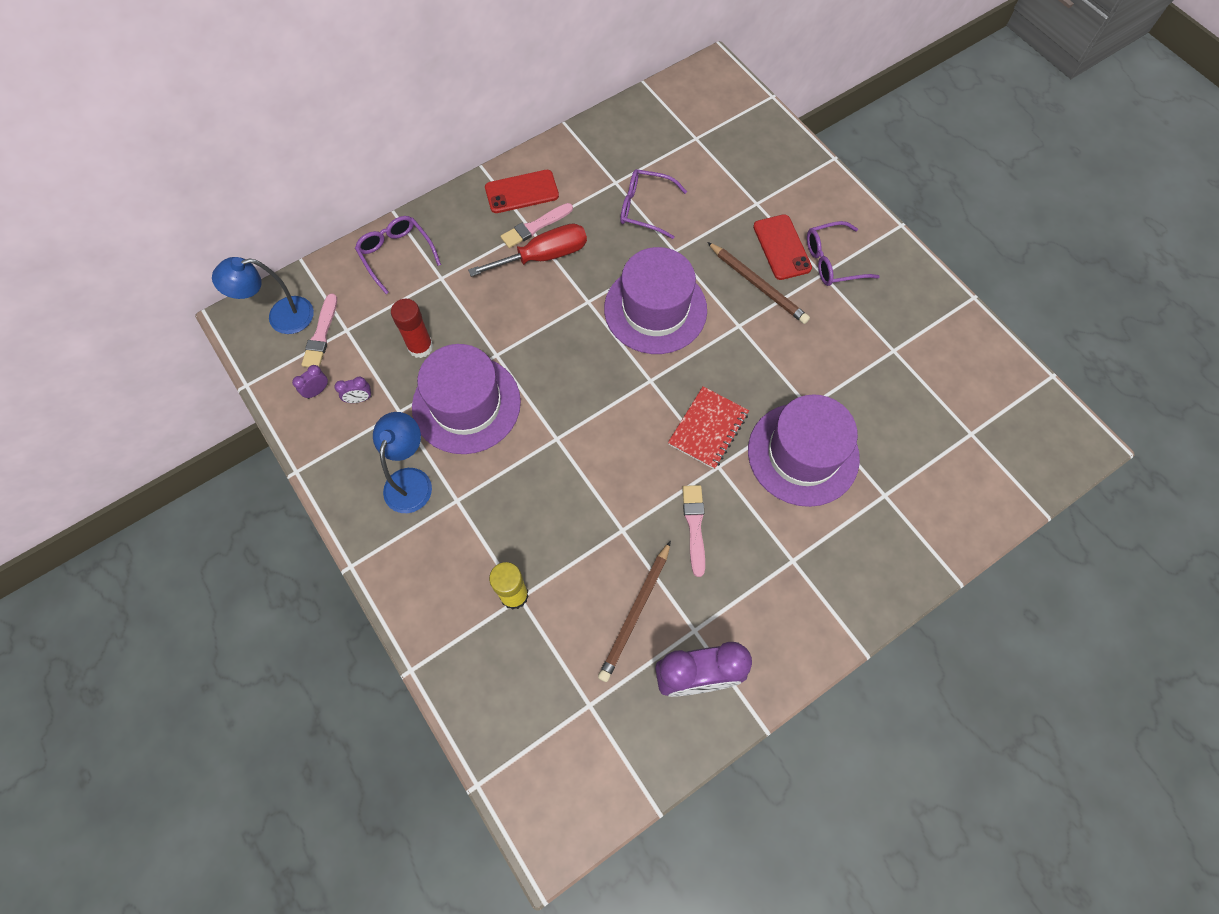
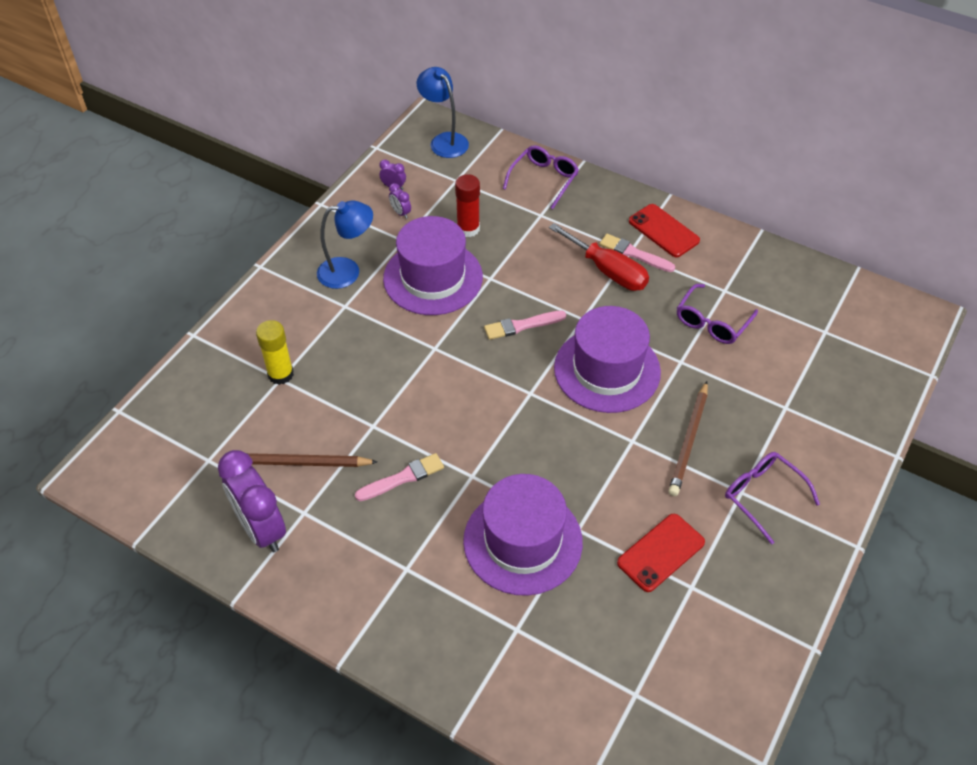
camera: 65 degrees right, 15 degrees down
(321, 334) = (443, 168): pink brush -> pink brush (522, 325)
(645, 208) = (712, 322): purple glasses -> purple glasses turned 135 degrees counterclockwise
(708, 429) = (506, 454): red notebook -> none
(782, 247) = (748, 446): red phone -> red phone (661, 552)

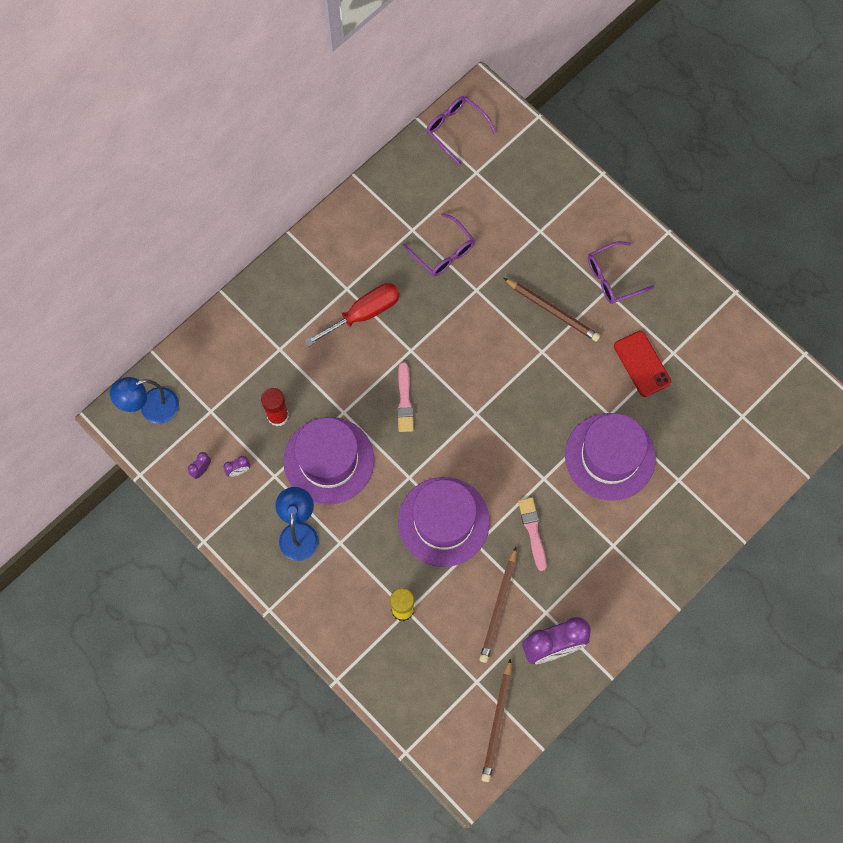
camera: 75 degrees left, 20 degrees up
(161, 490) = (497, 722): none -> brown pencil
(544, 179) = (235, 333): purple glasses -> purple glasses (455, 129)
(607, 370) = (469, 348): purple hat -> purple hat (443, 521)
(634, 254) = (350, 286): pink brush -> none
(663, 231) = (331, 253): red phone -> none

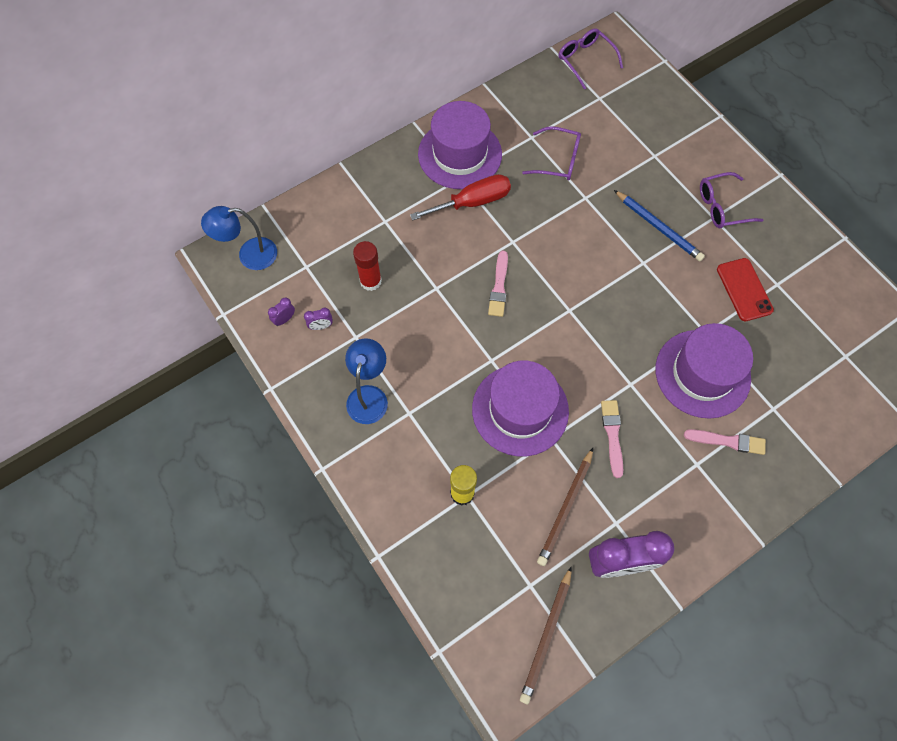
camera: 10 degrees right, 5 degrees down
(328, 460) = (413, 331): purple hat -> purple hat (460, 154)
(443, 252) = (558, 160): purple glasses -> purple glasses turned 45 degrees counterclockwise
(552, 311) = (658, 227): brown pencil -> blue pencil
(639, 519) = (727, 441): none -> pink brush

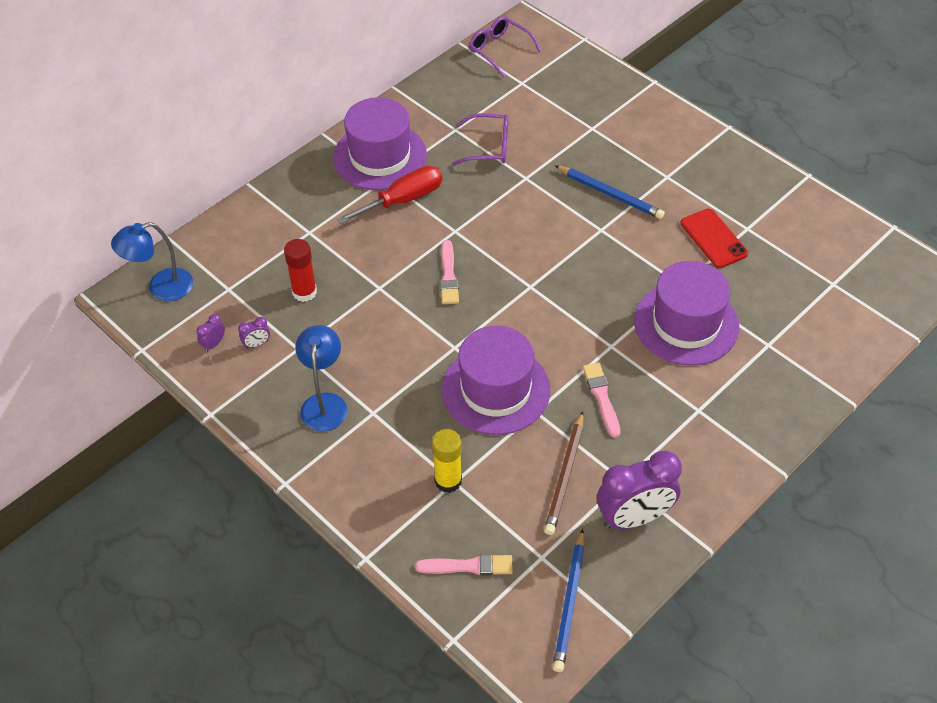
camera: 10 degrees left, 15 degrees down
(546, 635) = (569, 602): brown pencil -> blue pencil
(722, 207) = (673, 165): purple glasses -> none
(727, 441) = (726, 383): pink brush -> pink brush (468, 566)

